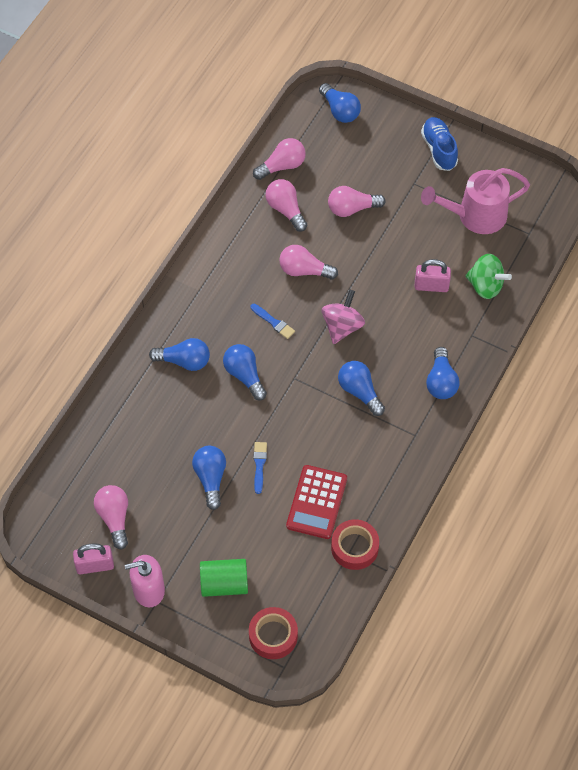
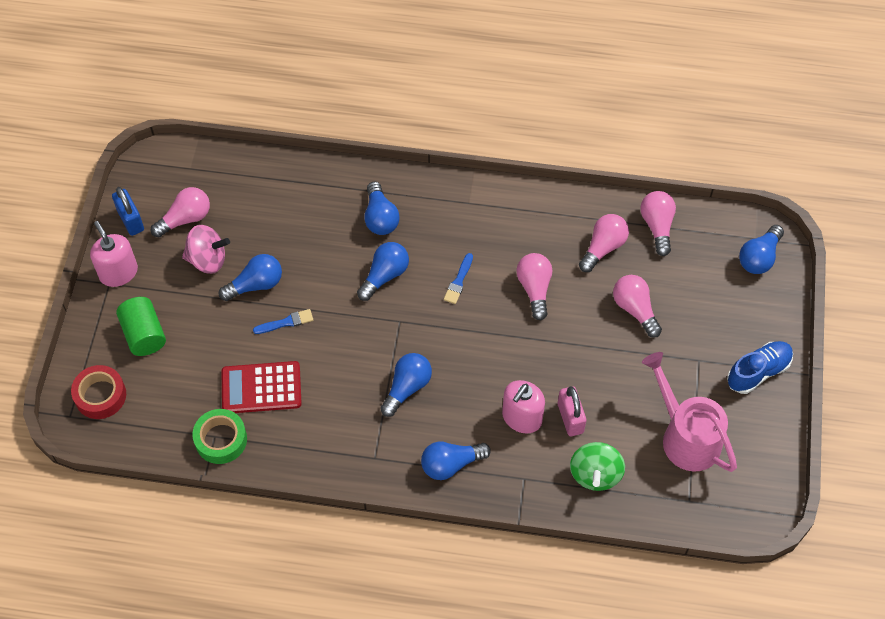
camera: 70 degrees right, 0 degrees up
(95, 565) = (131, 220): pink padlock -> blue padlock
(282, 166) = (657, 226): pink light bulb -> pink light bulb turned 135 degrees counterclockwise
(342, 326) = (480, 346): pink spinning top -> pink spinning top (207, 260)
(354, 547) = (221, 439): red tape -> green tape
(418, 319) = (522, 418): none -> pink soap dispenser

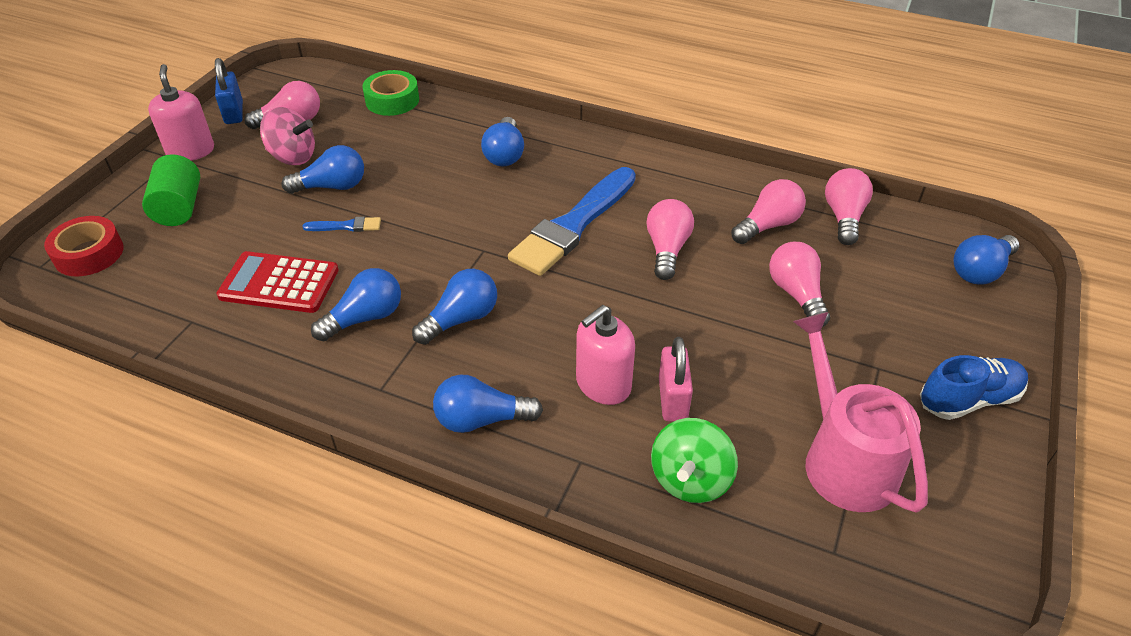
camera: 15 degrees right, 15 degrees down
(221, 439) = (196, 326): green tape -> green tape (392, 100)
(384, 276) = (485, 205): blue light bulb -> blue light bulb (365, 318)
(458, 281) = (573, 225): blue brush -> blue brush, size x2.41

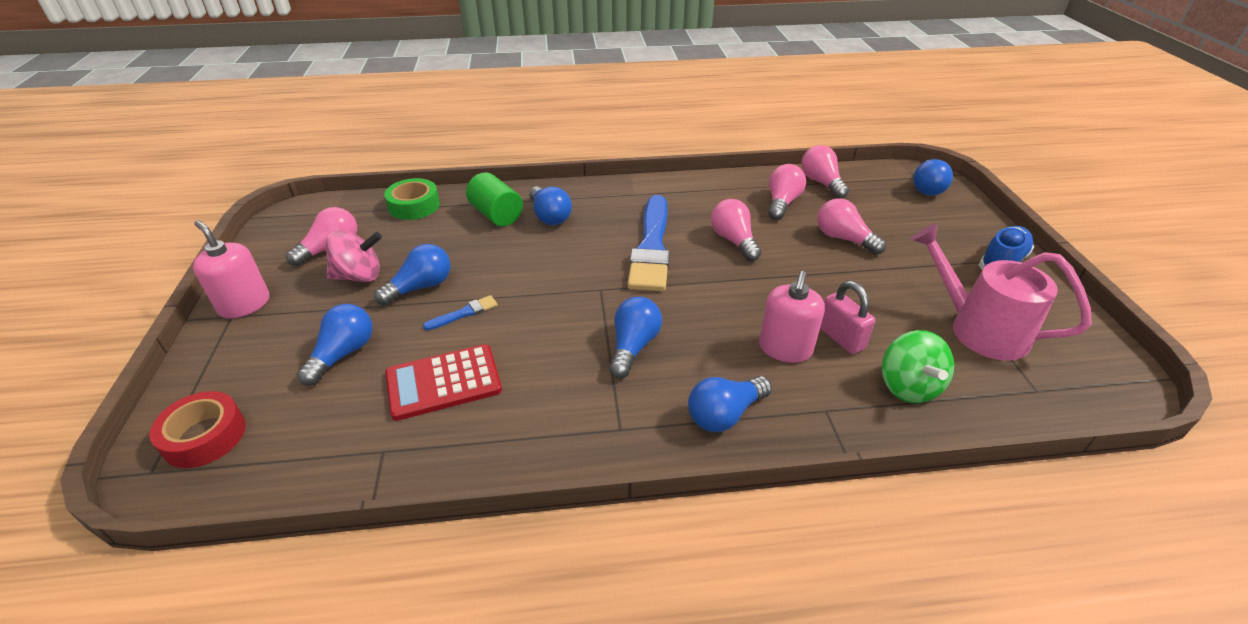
camera: 30 degrees left, 5 degrees down
(179, 207) = (276, 357): green cylinder -> green cylinder (496, 215)
(234, 113) = (263, 259): blue padlock -> none
(365, 318) = (551, 378): blue light bulb -> blue light bulb (343, 354)

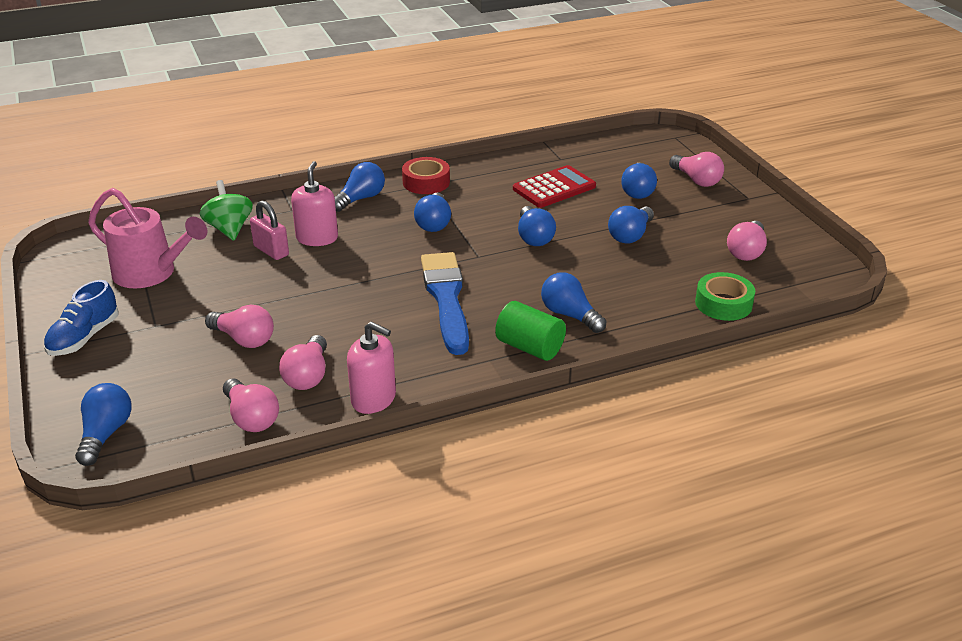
camera: 165 degrees right, 5 degrees down
(204, 436) = (668, 150): red tape -> red tape (426, 182)
(244, 305) = (750, 205): pink soap dispenser -> pink soap dispenser (373, 399)
(359, 276) = (691, 235): pink spinning top -> none
(464, 313) = (577, 224): blue brush -> none
(496, 215) = (627, 308): green cylinder -> green cylinder (530, 347)
(526, 303) = (534, 237): none -> blue light bulb
(734, 241) = (363, 318): pink light bulb -> pink light bulb (696, 180)

